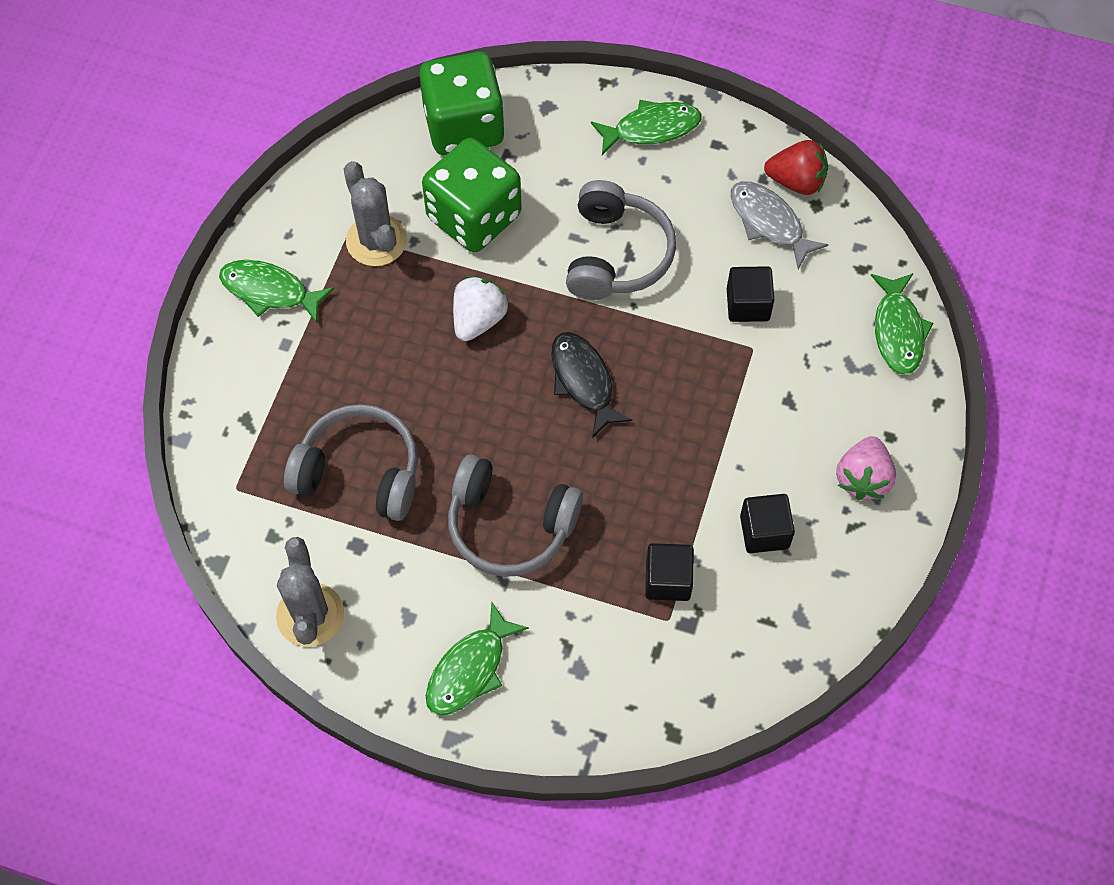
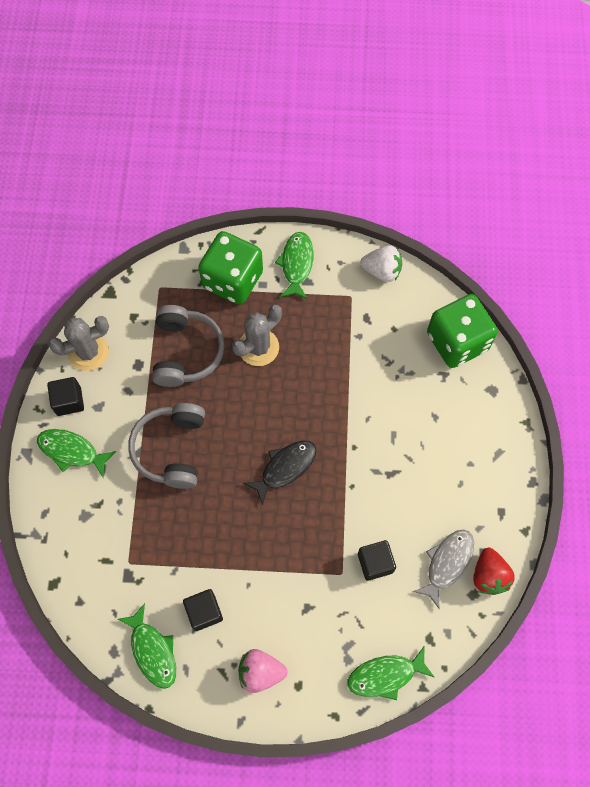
camera: 75 degrees right, 5 degrees up
(376, 241) = (351, 314): grey cactus -> grey cactus (258, 347)
(474, 217) = (388, 367): green dice -> green dice (232, 280)
(478, 319) = (312, 391): white strawberry -> white strawberry (382, 271)
(616, 254) = (388, 465): grey headphones -> none
(651, 129) = (498, 464): green fish -> green fish (152, 651)
(668, 580) = (156, 556): black cube -> black cube (69, 401)

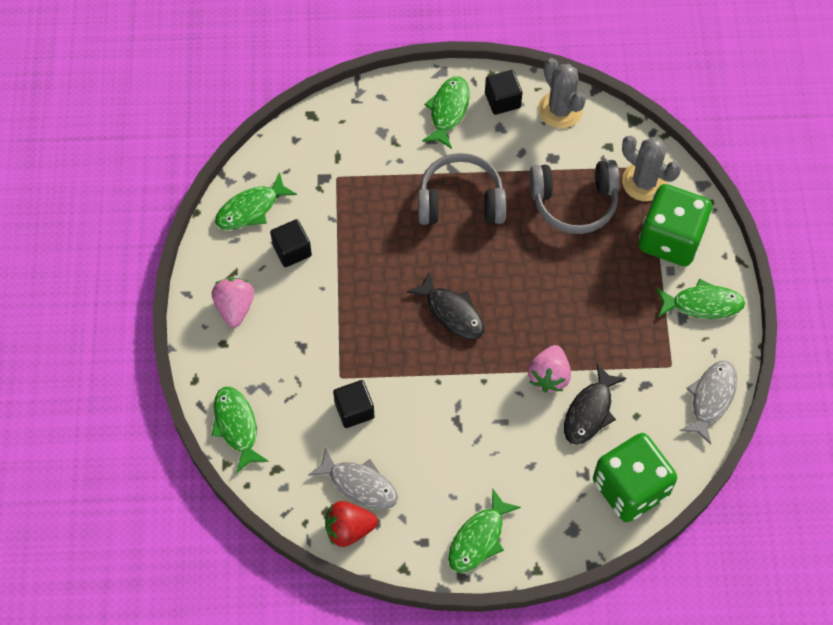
camera: 85 degrees right, 5 degrees down
(258, 347) = (590, 273): grey cactus -> grey cactus (644, 182)
(353, 392) = (549, 376): none -> pink strawberry
(382, 271) = (711, 398): white strawberry -> grey fish
(388, 364) = (590, 411): none -> black fish
(498, 465) = (479, 538): none -> green fish

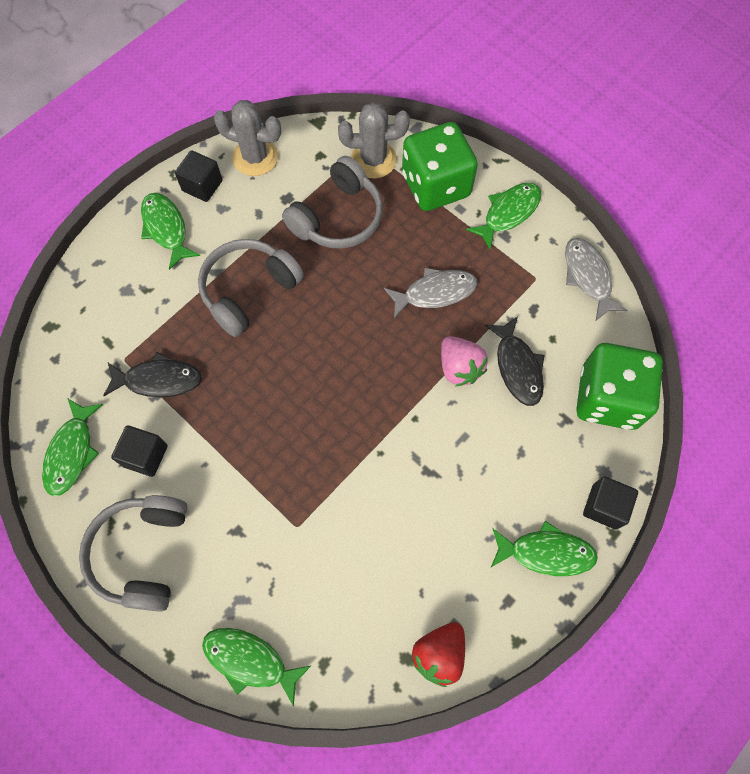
camera: 45 degrees left, 5 degrees up
(235, 307) = (142, 553): pink strawberry -> grey headphones
(354, 410) = (337, 544): black cube -> black cube (604, 506)
(359, 484) = (407, 605): grey fish -> grey fish (435, 293)
(451, 312) = (333, 386): black fish -> black fish (158, 380)
(479, 538) = (546, 552): green fish -> green fish turned 75 degrees counterclockwise

